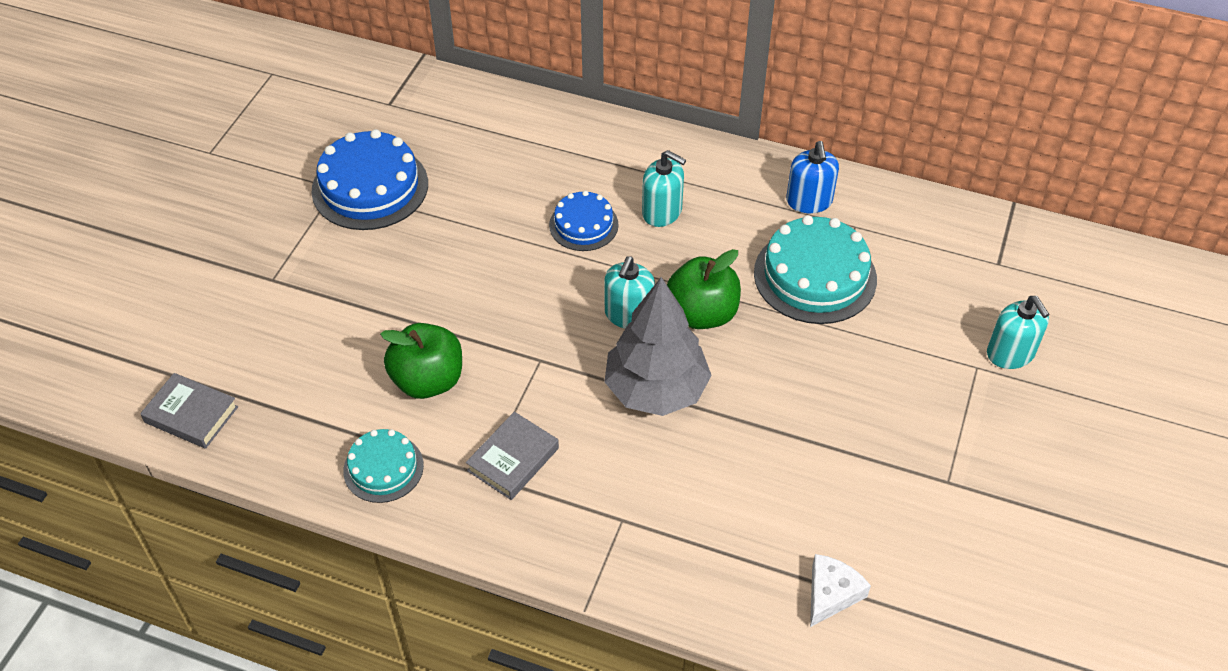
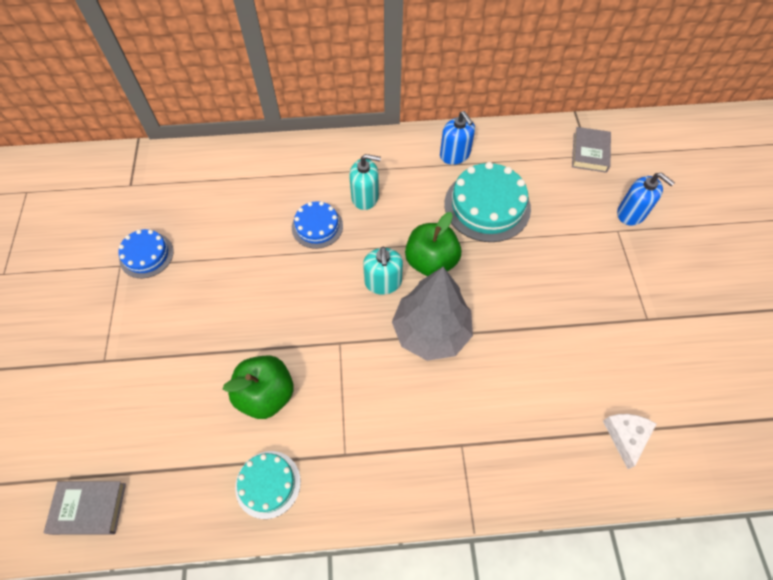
camera: 25 degrees left, 10 degrees up
(370, 187) = (146, 255): blue cake -> blue cake, size x0.58
(513, 459) = (361, 432): grey book -> grey book (589, 152)
(1010, 353) = (631, 213): turquoise soap dispenser -> blue soap dispenser

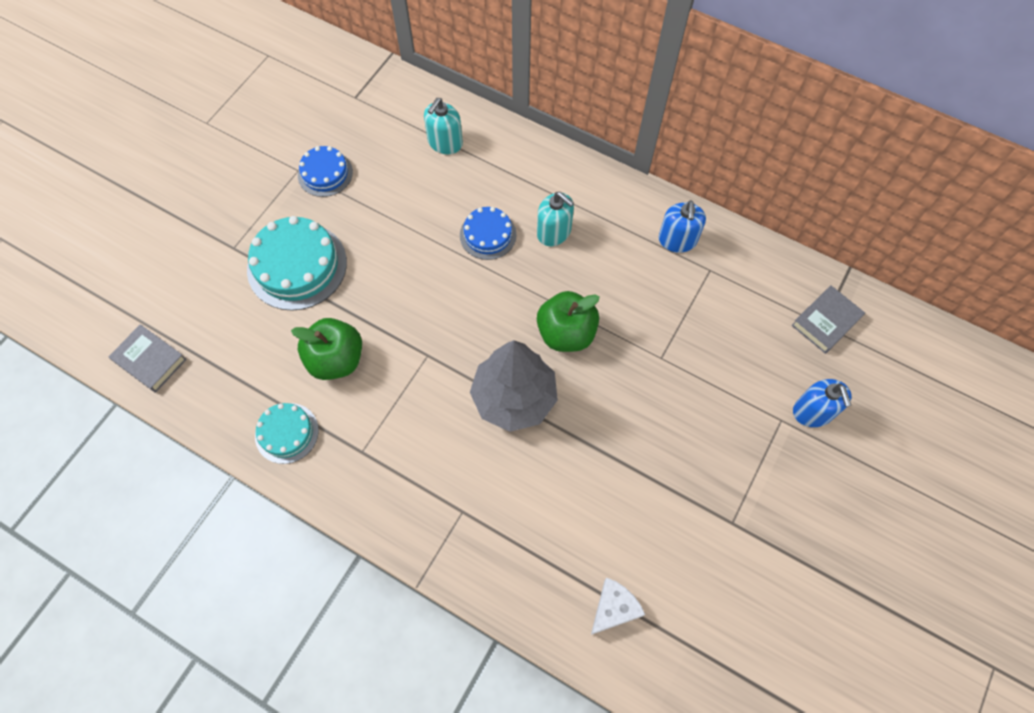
camera: 35 degrees right, 5 degrees up
(383, 282) = (507, 325): turquoise soap dispenser -> turquoise soap dispenser (445, 142)
(487, 206) = (666, 312): turquoise cake -> turquoise cake (297, 266)

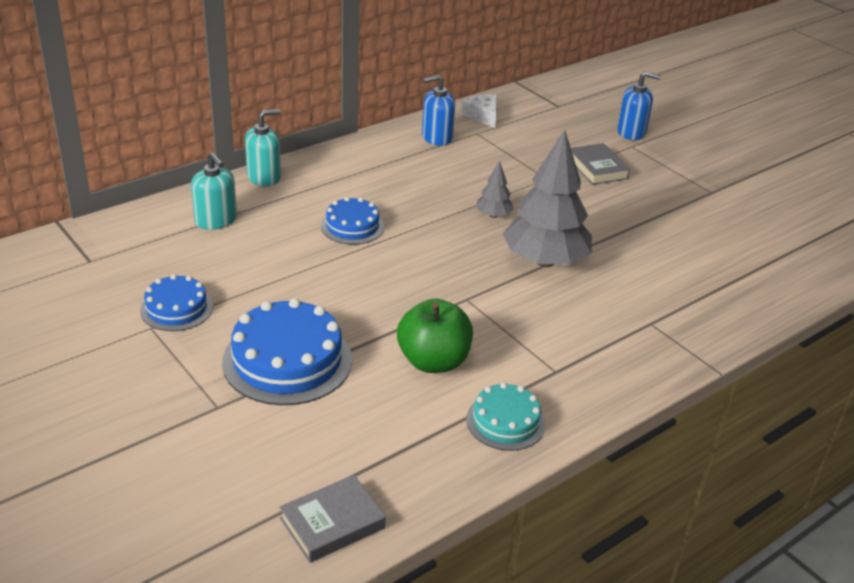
camera: 70 degrees left, 30 degrees down
(297, 266) = (287, 360): turquoise cake -> blue cake
(554, 232) = (379, 191): turquoise soap dispenser -> turquoise soap dispenser (264, 177)
(566, 333) = (493, 215): green apple -> grey tree
(614, 608) = (770, 267): white cheese -> white cheese (483, 116)
(677, 240) = (436, 137): blue soap dispenser -> blue soap dispenser turned 135 degrees clockwise
(826, 321) = (556, 104): grey book -> grey book (597, 168)

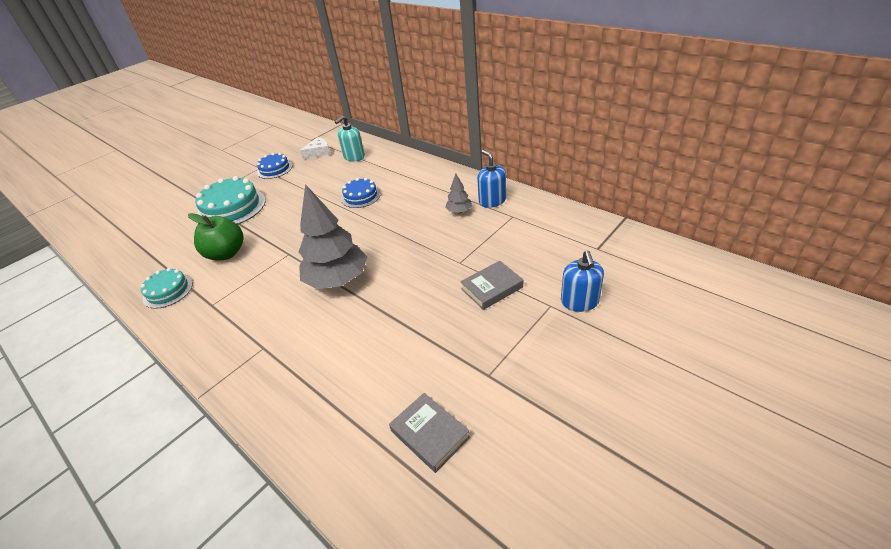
camera: 85 degrees right, 5 degrees up
(264, 177) = (404, 157): turquoise soap dispenser -> none
(287, 360) = (231, 208): blue cake -> turquoise cake
(332, 523) = (111, 249): grey book -> grey book (430, 434)
(483, 116) = (544, 213): white cheese -> white cheese (319, 153)
(493, 215) = (392, 246): grey tree -> grey tree (459, 211)

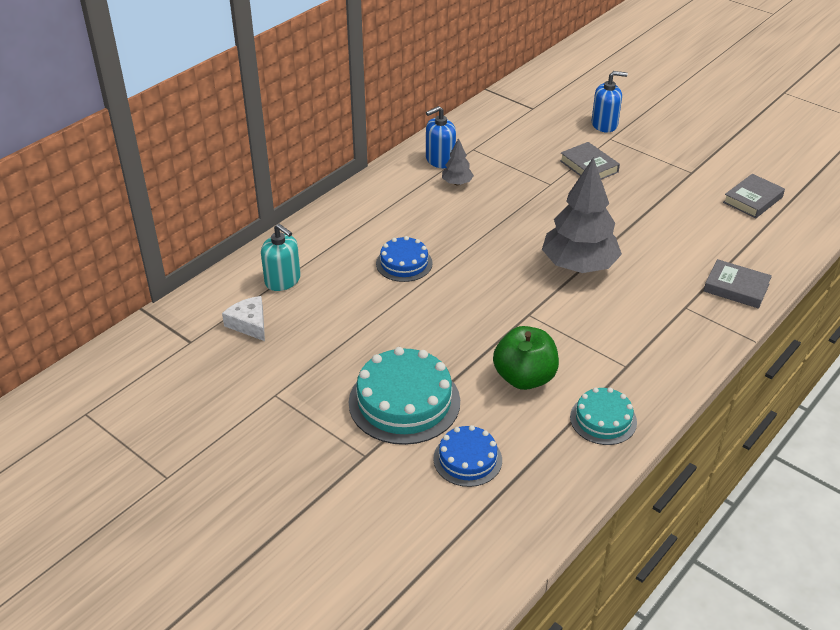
camera: 95 degrees left, 0 degrees up
(274, 169) = (288, 372): blue cake -> blue cake (467, 459)
(275, 392) = (736, 288): none -> grey book

